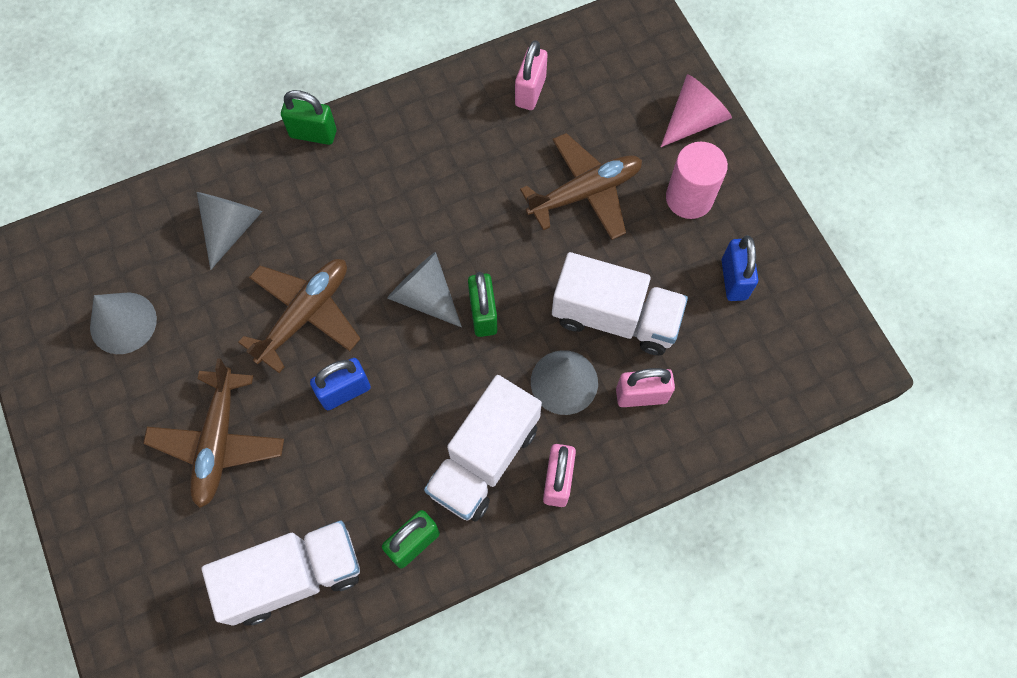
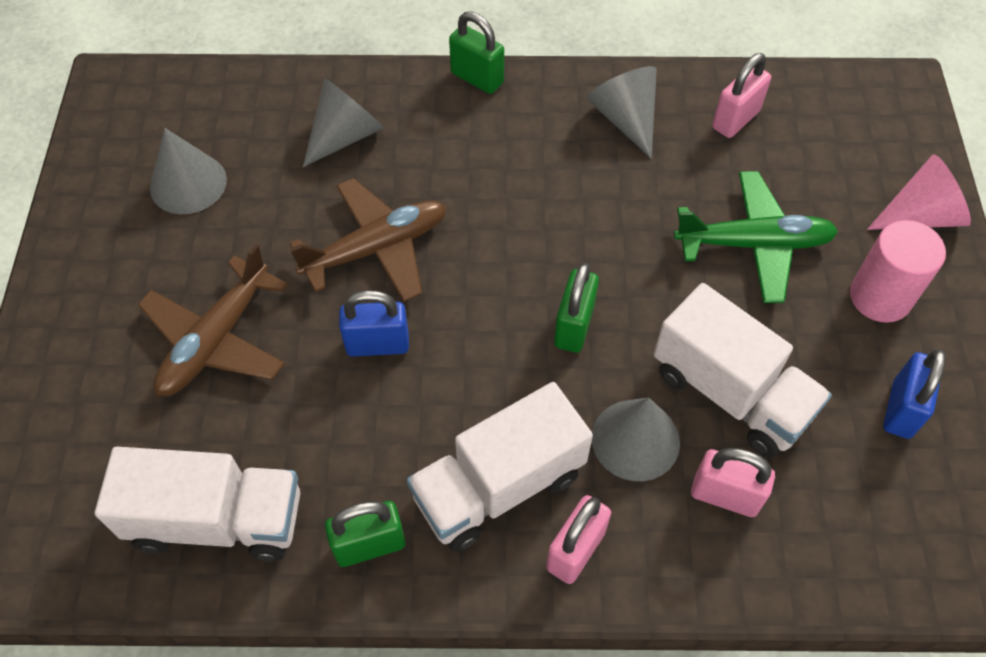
camera: 25 degrees right, 10 degrees down
(425, 296) = (516, 281): grey cone -> grey cone (625, 119)
(585, 192) = (754, 244): brown plane -> green plane

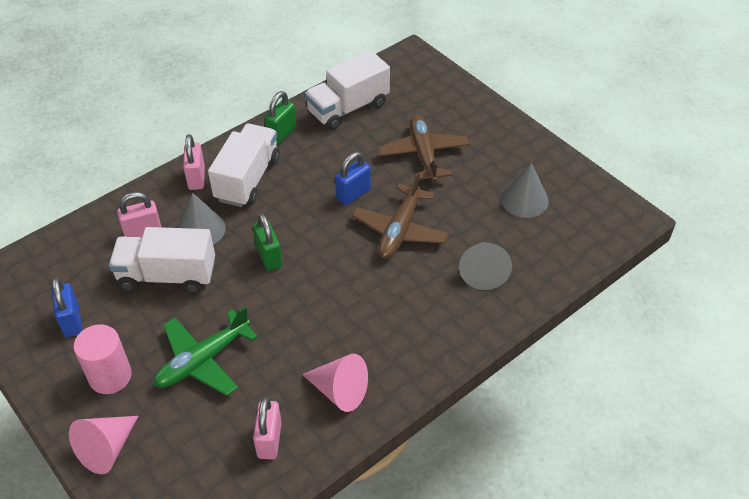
camera: 140 degrees right, 10 degrees down
(477, 78) = (453, 355): green padlock -> none
(625, 119) = (339, 391): grey cone -> pink cone

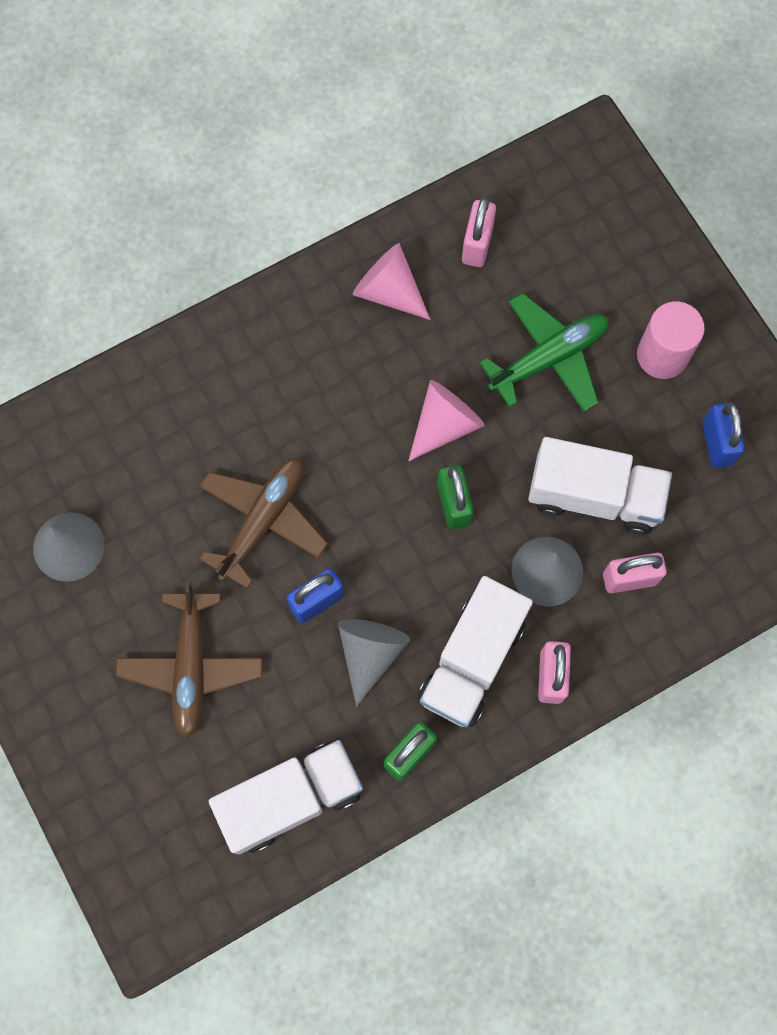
camera: 170 degrees left, 25 degrees up
(107, 449) = (659, 264): pink cone -> pink cone (444, 424)
(483, 271) = (168, 430): grey cone -> grey cone (370, 653)

